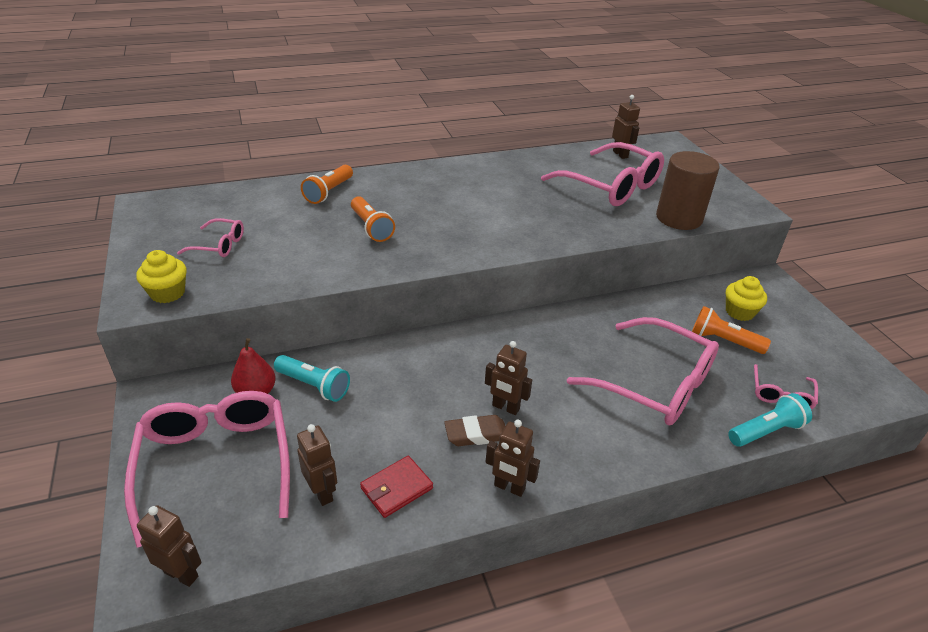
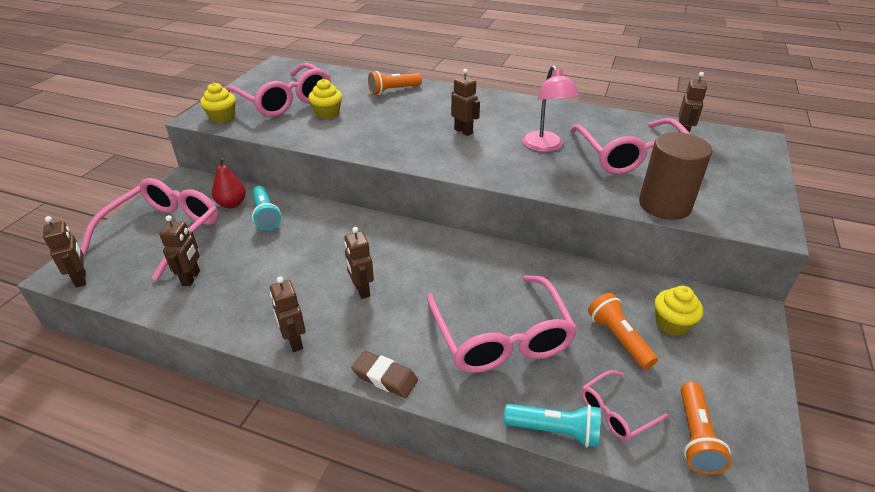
camera: 40 degrees right, 0 degrees up
(219, 245) = (284, 101): pink glasses -> pink glasses, size x2.10
(292, 242) = (327, 113): none -> yellow cupcake
(371, 228) = (388, 122): orange flashlight -> orange flashlight (695, 437)
(396, 488) = (230, 300): red wallet -> none
(454, 211) = (463, 131): none -> brown robot
(476, 434) = (319, 296): brown eraser -> brown eraser (385, 377)
(539, 201) = (545, 147): none -> pink lamp

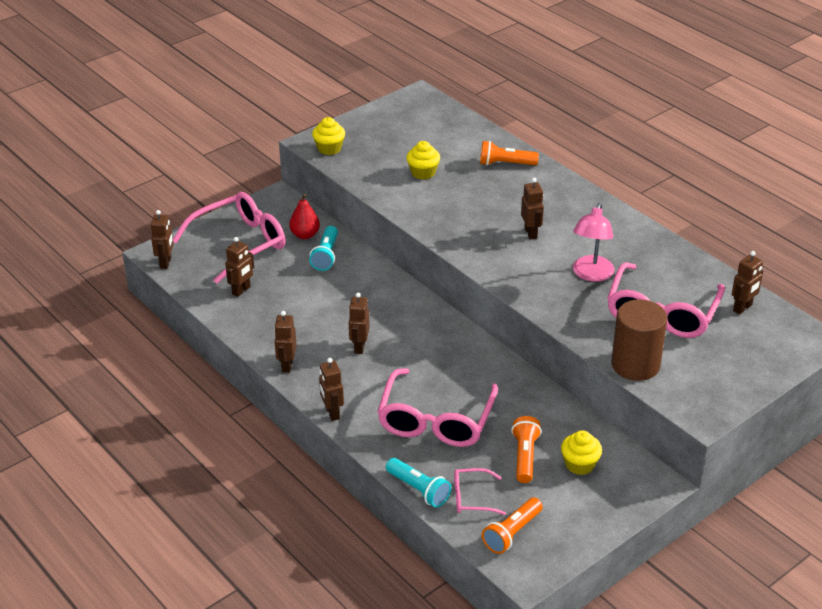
camera: 30 degrees right, 0 degrees up
(284, 101) = (394, 145): pink glasses -> none
(385, 377) = (332, 413): brown eraser -> brown robot

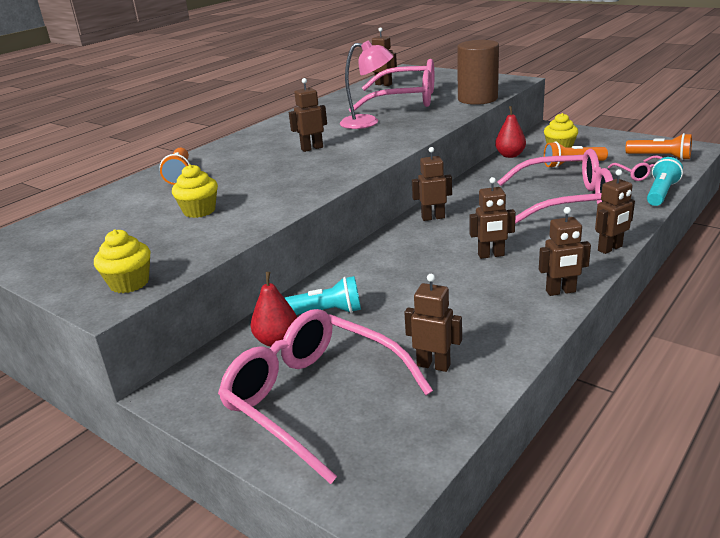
camera: 100 degrees left, 10 degrees down
(166, 263) = (397, 476): brown robot -> brown robot (433, 217)
(576, 420) = (510, 155): none -> red pear

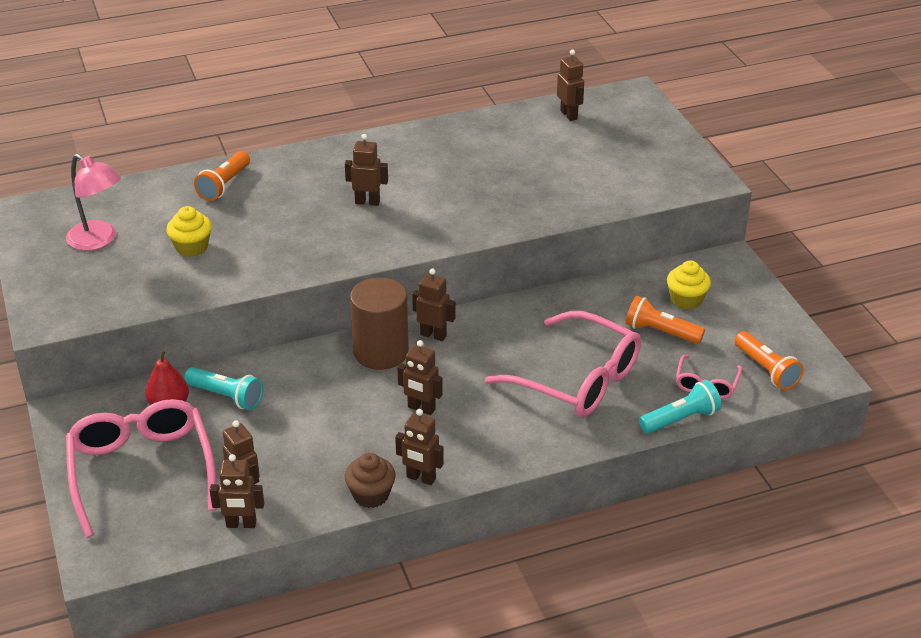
camera: 30 degrees right, 10 degrees up
(129, 283) = (73, 309): yellow cupcake -> none
(368, 122) = (464, 184): pink lamp -> pink lamp (99, 240)
(405, 100) = (550, 159): pink glasses -> none
(477, 99) = (620, 197): brown cylinder -> brown cylinder (381, 352)
(510, 155) = (621, 283): red pear -> none
(542, 318) = (371, 495): none -> brown cupcake
(610, 248) = (527, 458): brown robot -> brown robot (241, 524)

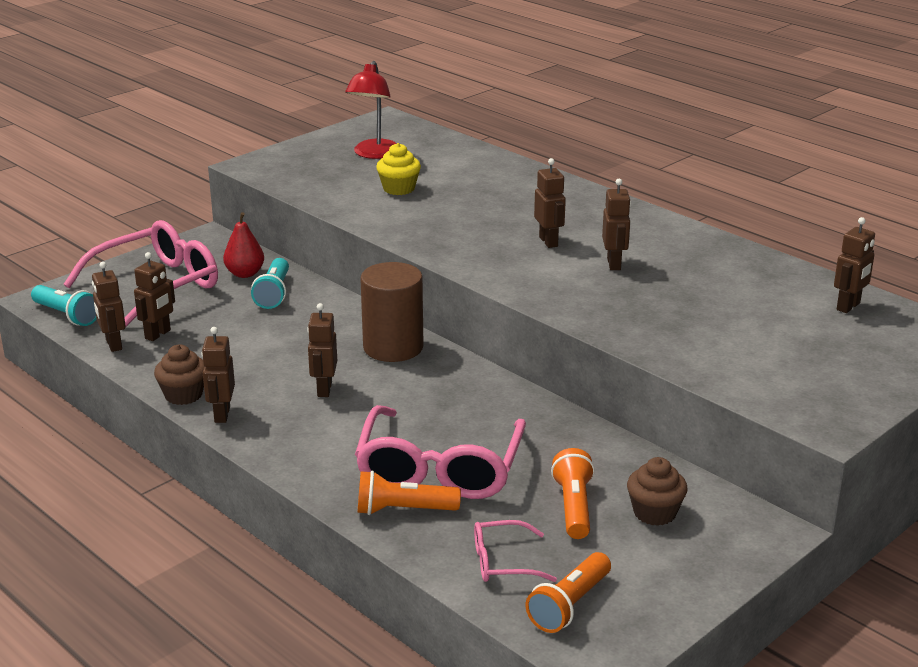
camera: 65 degrees right, 10 degrees down
(99, 240) = (374, 154): pink lamp -> red lamp
(224, 185) = (505, 177): orange flashlight -> orange flashlight (403, 510)
(433, 335) = (443, 367): brown robot -> brown robot (614, 264)
(681, 419) = (423, 556): turquoise flashlight -> turquoise flashlight (67, 315)
(686, 300) = (654, 513): yellow cupcake -> brown cupcake

